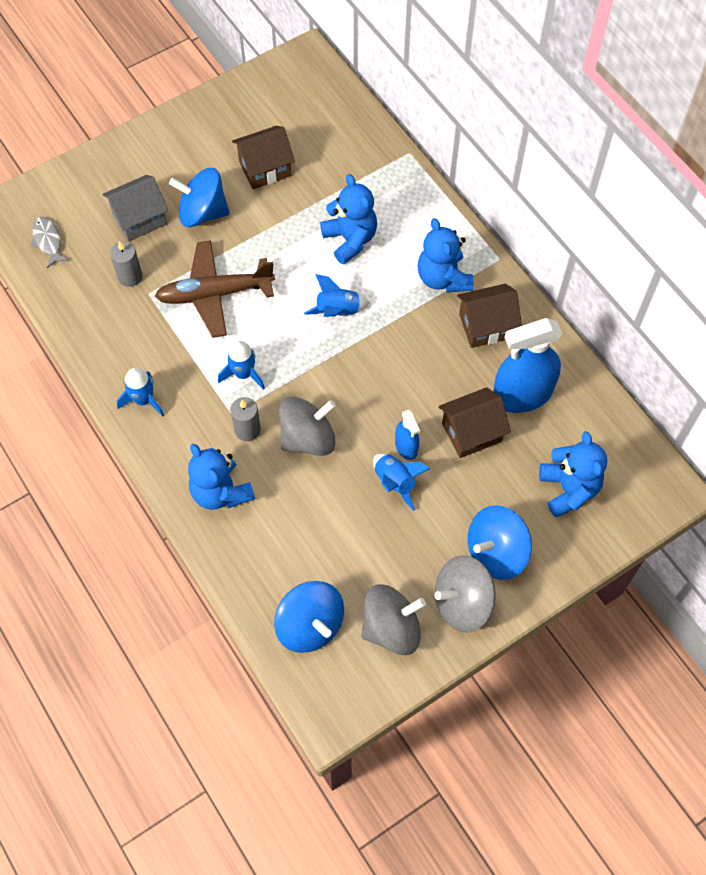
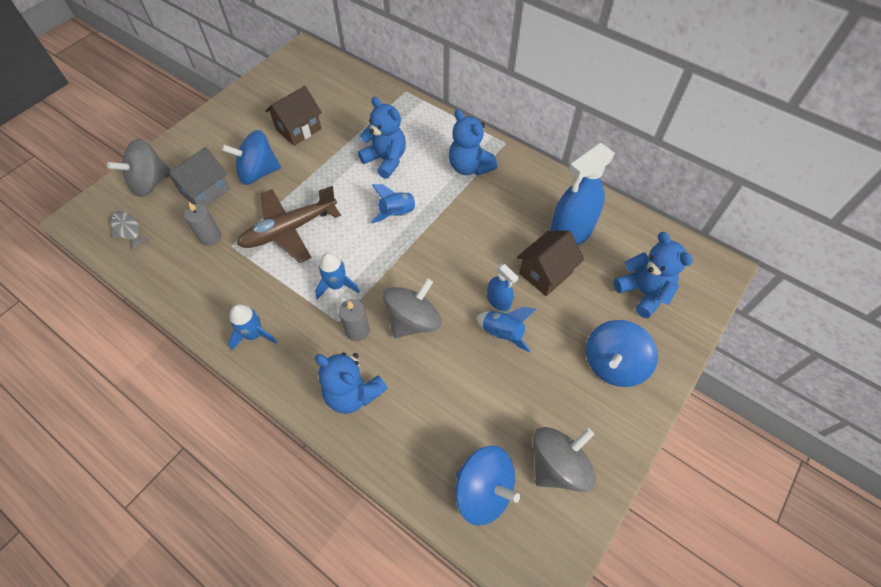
camera: 20 degrees left, 5 degrees down
(462, 602) = (607, 418): grey spinning top -> grey spinning top (150, 183)
(486, 326) = (518, 191): brown house -> none

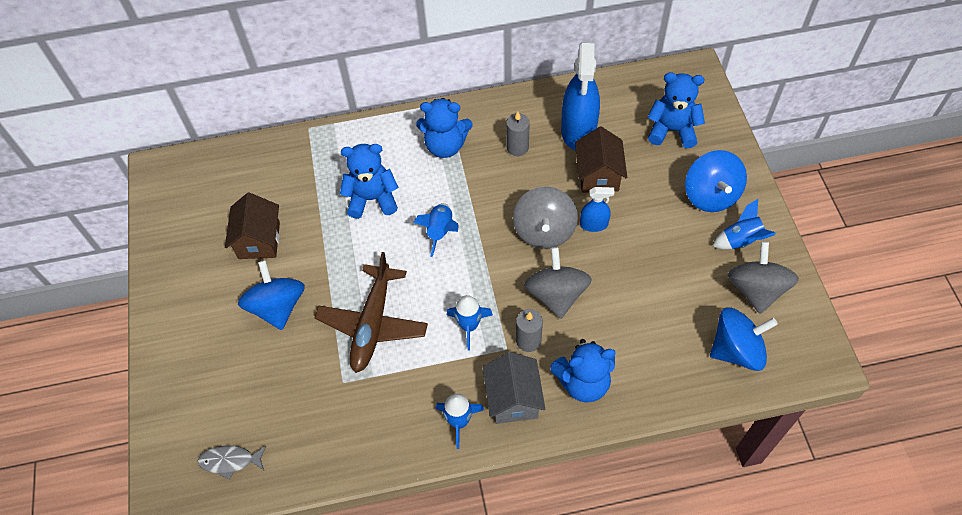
camera: 45 degrees left, 0 degrees up
(150, 183) = (188, 408): grey spinning top -> grey spinning top (544, 231)
(205, 191) = (253, 365): grey house -> grey house (513, 399)
(210, 237) = (315, 393): grey candle -> grey candle (517, 147)
(258, 173) = (277, 307): blue spinning top -> blue spinning top turned 135 degrees clockwise
(502, 333) = (623, 243): blue rocket -> blue rocket (741, 240)

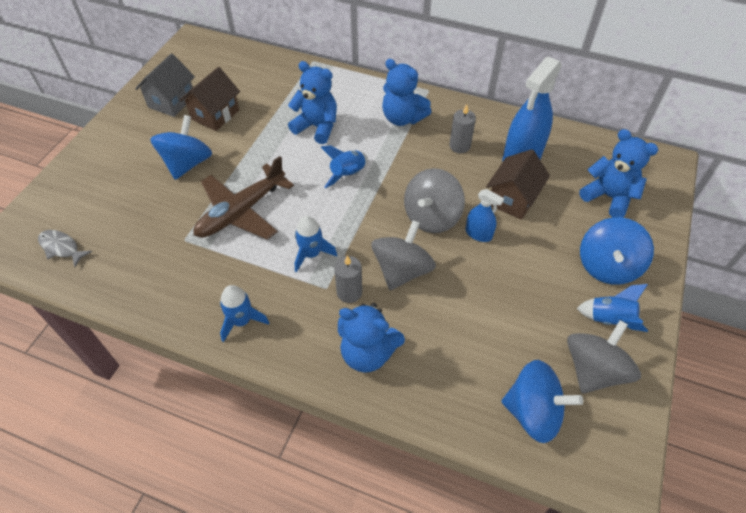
camera: 30 degrees right, 5 degrees down
(513, 399) = (298, 330): grey house -> grey house (171, 101)

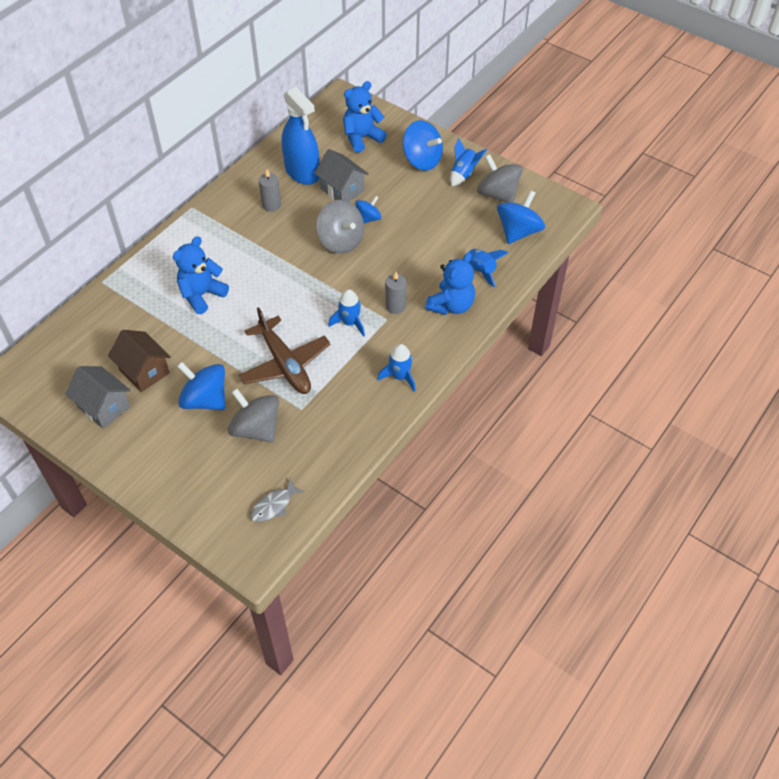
camera: 75 degrees left, 0 degrees up
(348, 174) = (272, 284): blue rocket -> blue rocket (480, 271)
(402, 118) = (219, 233): blue teddy bear -> none
(402, 270) = (386, 271): grey spinning top -> grey spinning top (256, 429)
(478, 234) = (368, 218): blue spray bottle -> blue spinning top
(512, 199) = (342, 190): brown house -> grey house

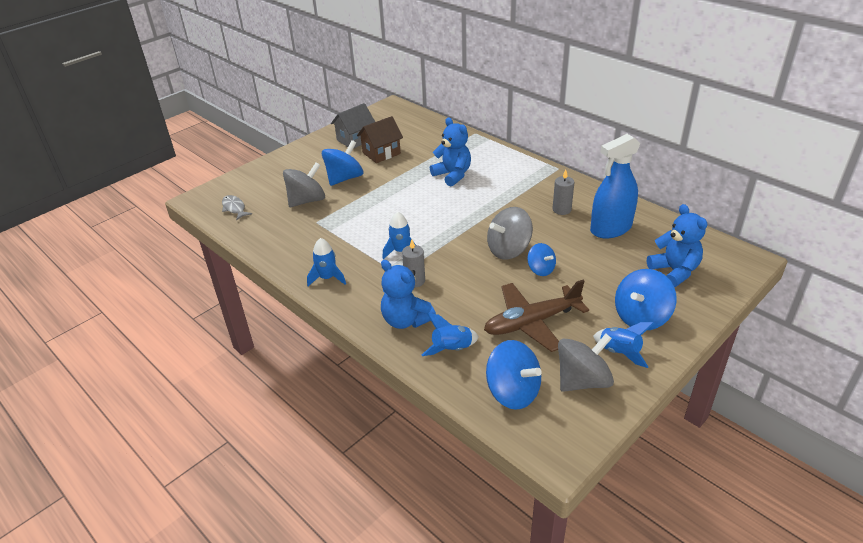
camera: 100 degrees right, 15 degrees down
(285, 364) = (365, 215): brown plane -> brown plane (531, 322)
(342, 190) = (585, 253): grey house -> none

